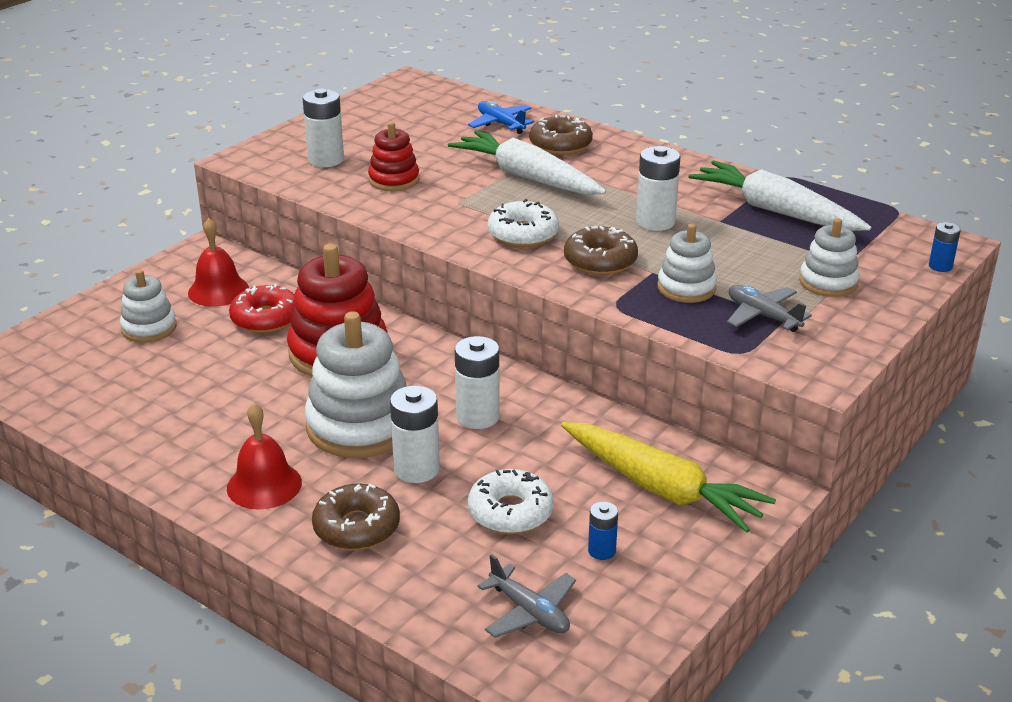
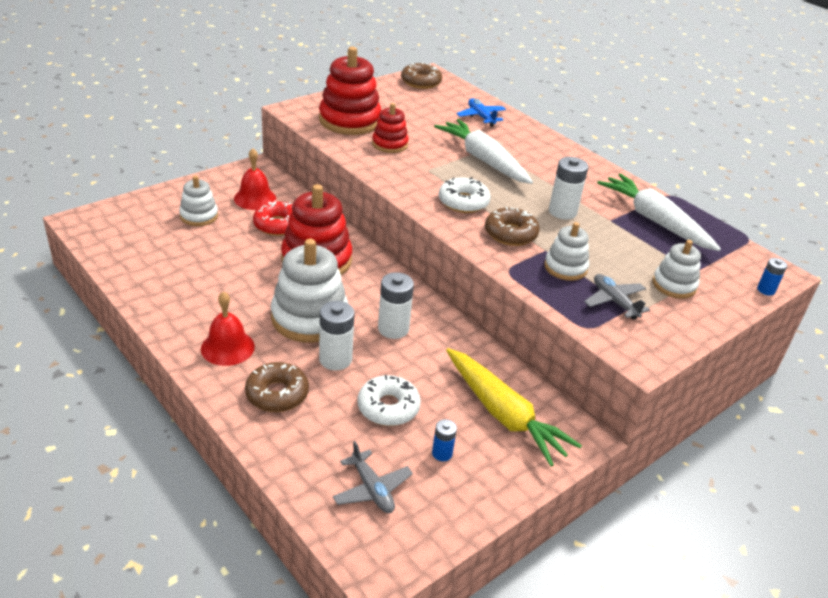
camera: 10 degrees right, 5 degrees up
(326, 160) = (350, 121): white battery -> red stacking toy
(560, 144) = (517, 140): brown donut -> brown donut (421, 82)

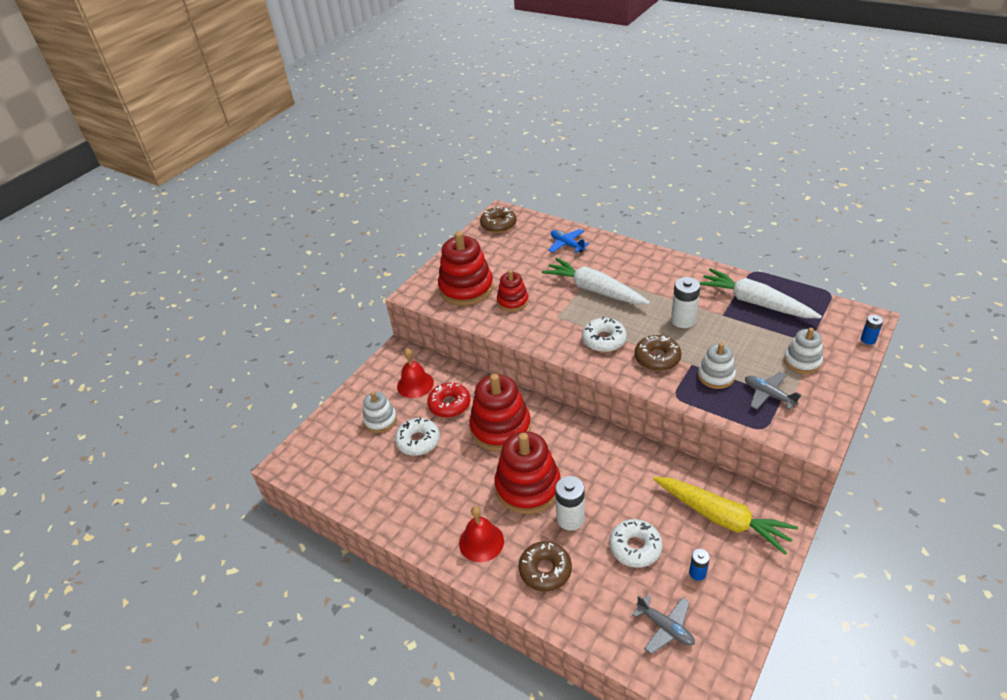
camera: 10 degrees left, 5 degrees up
(224, 244) = (418, 441): none -> white donut
(309, 318) = (528, 487): white stacking toy -> red stacking toy
(393, 329) = (597, 471): white battery -> none

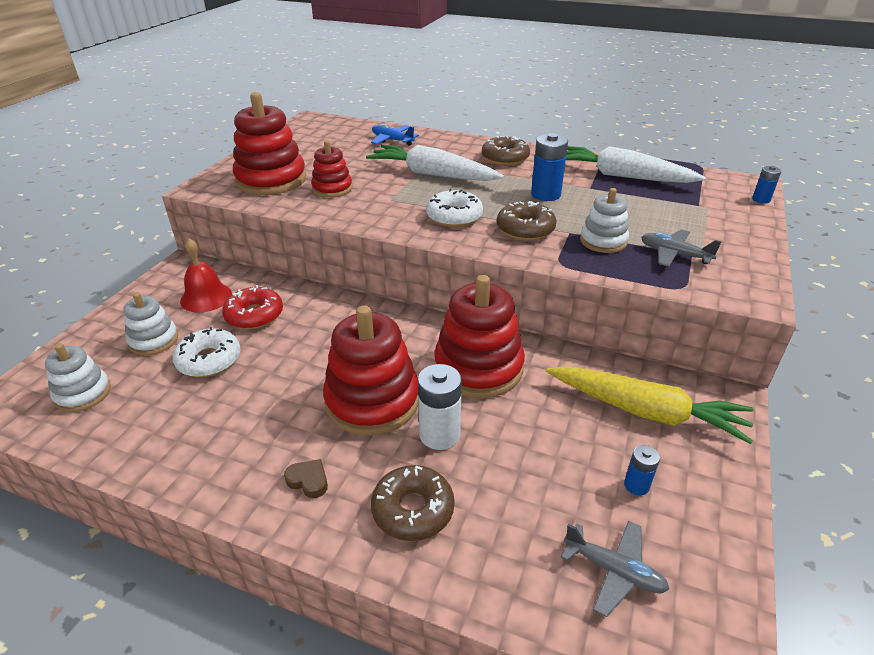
camera: 15 degrees left, 5 degrees down
(481, 542) = (308, 481): red bell -> brown heart
(498, 224) = (308, 128): brown donut -> brown donut (505, 158)
(500, 428) = (327, 335): red stacking toy -> red stacking toy (478, 368)
(635, 547) = (539, 461): white donut -> none
(683, 320) = (545, 194): white battery -> blue battery
(802, 361) = (698, 222): white stacking toy -> white stacking toy (83, 393)

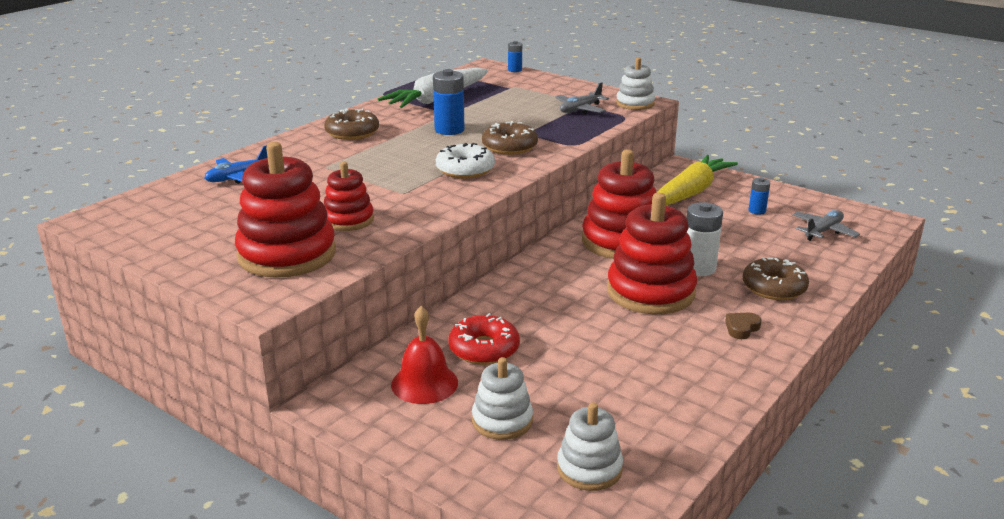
camera: 75 degrees left, 10 degrees down
(209, 360) = (558, 379): white donut -> none
(432, 174) = (360, 168): white carrot -> none
(603, 241) = (547, 125): white stacking toy -> white stacking toy (635, 104)

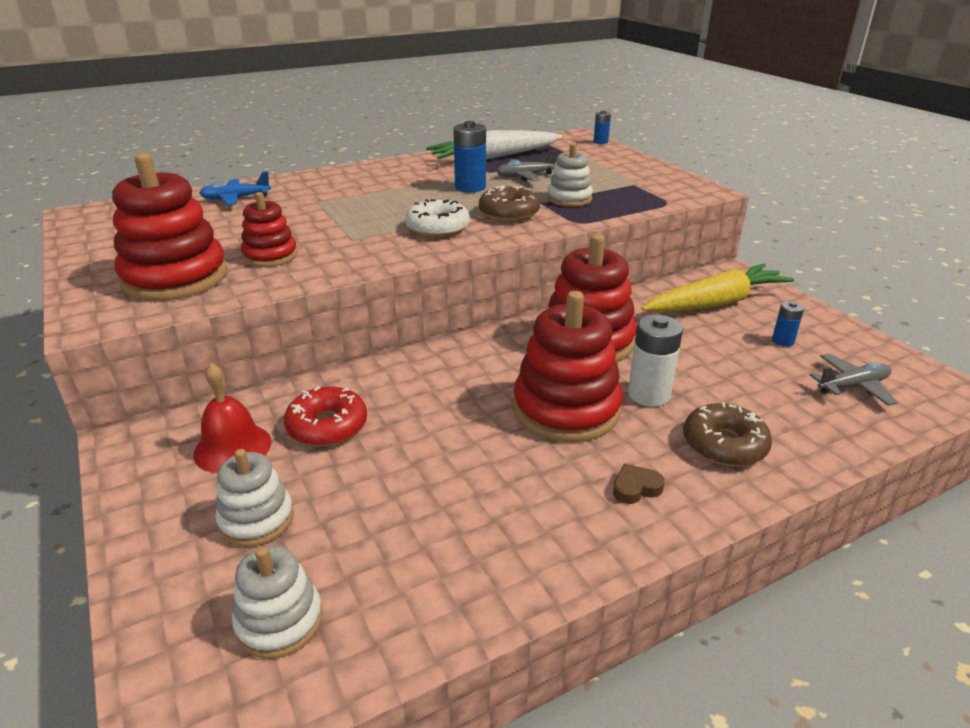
camera: 25 degrees right, 5 degrees up
(352, 133) = (380, 176): brown donut -> none
(580, 109) = (625, 188): grey plane -> grey plane (525, 176)
(635, 104) = (693, 191): white stacking toy -> white stacking toy (569, 199)

